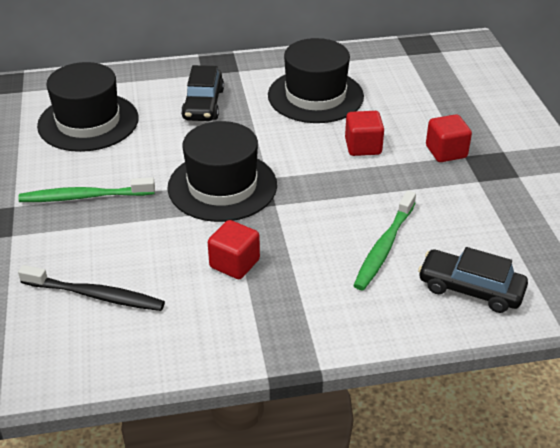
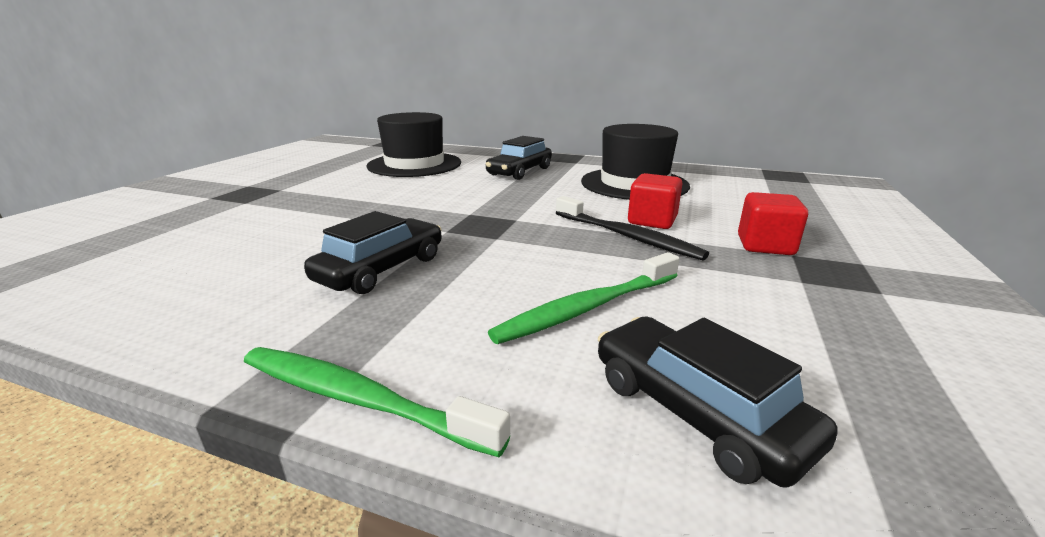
camera: 30 degrees right, 15 degrees down
(85, 197) = (338, 196): green toothbrush -> green toothbrush (360, 400)
(95, 295) = (216, 253): black toothbrush -> black toothbrush (626, 236)
(222, 186) = (462, 214): black hat -> none
(234, 263) = (381, 269): red cube -> black car

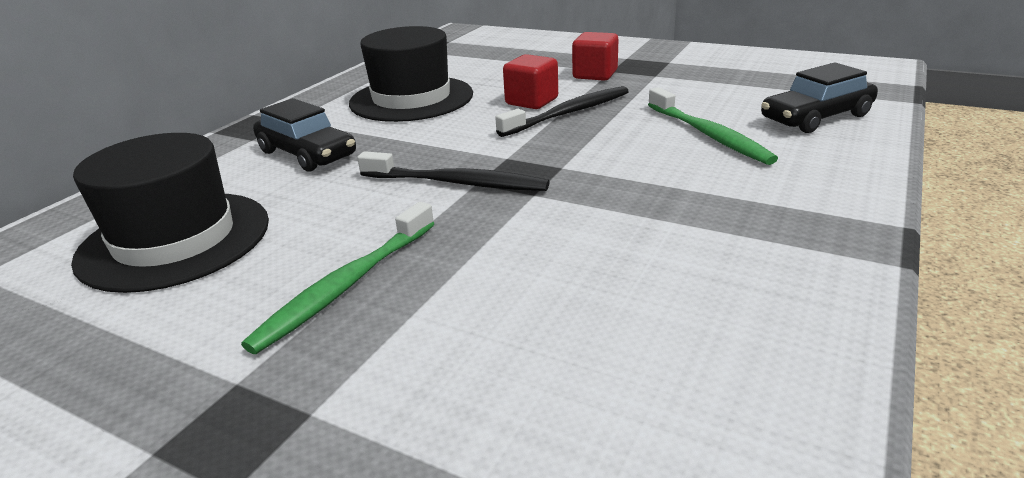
camera: 80 degrees left, 5 degrees up
(360, 400) = (860, 206): green toothbrush -> green toothbrush (347, 285)
(381, 269) = (644, 222): black car -> none
(470, 208) = (456, 183): none -> black toothbrush

